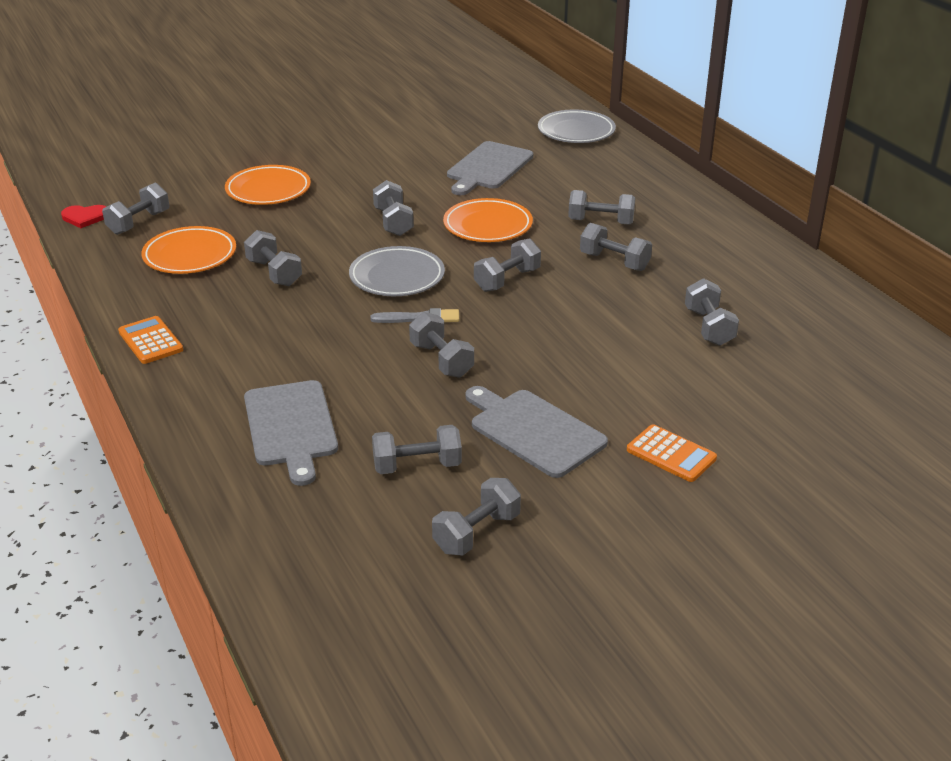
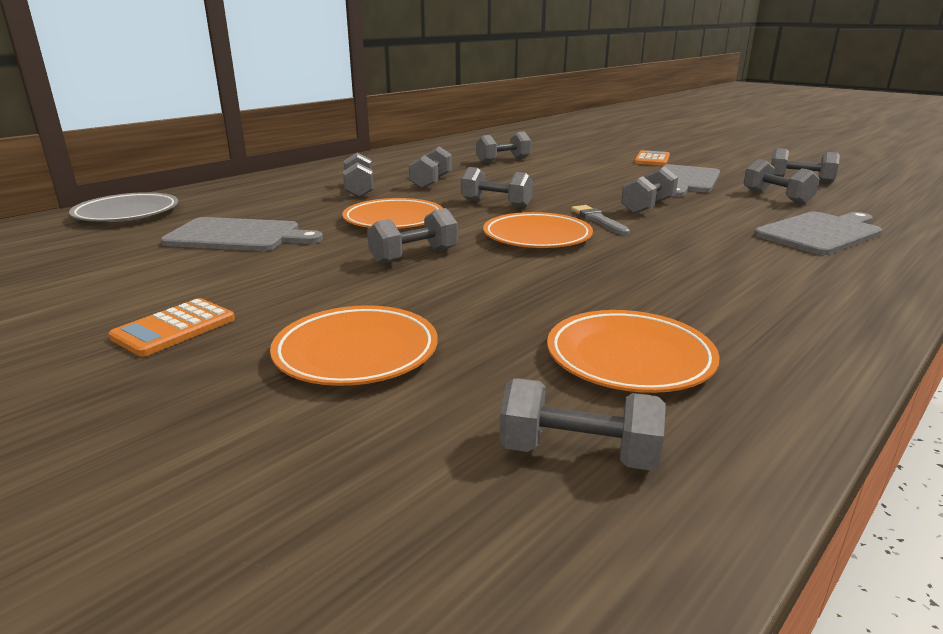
camera: 110 degrees left, 10 degrees down
(85, 217) = (628, 559): red heart -> none
(150, 341) = (846, 322): orange calculator -> orange calculator (174, 328)
(274, 273) = (601, 291): grey dumbbell -> none
(397, 277) = (537, 237): grey plate -> orange plate

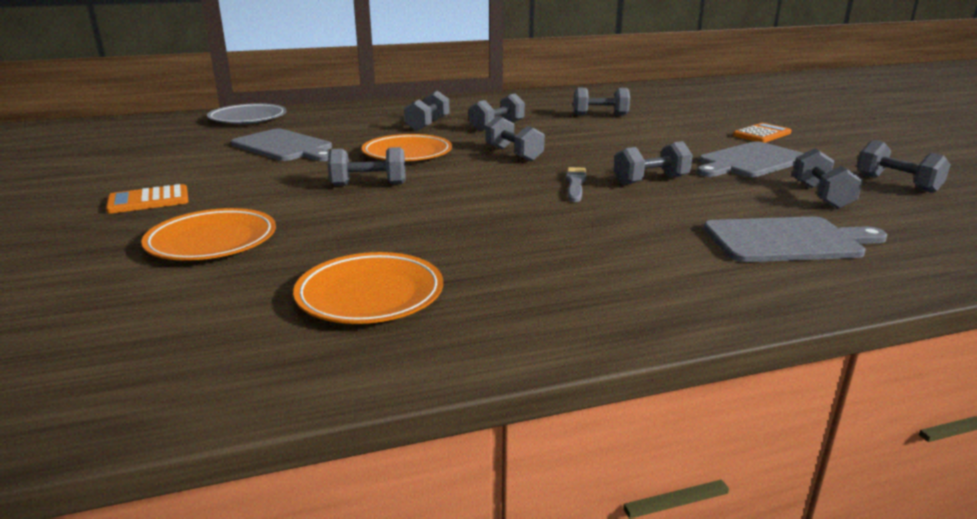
camera: 30 degrees right, 0 degrees up
(537, 237) = (491, 188): orange plate -> none
(578, 454) = (215, 341): grey dumbbell -> none

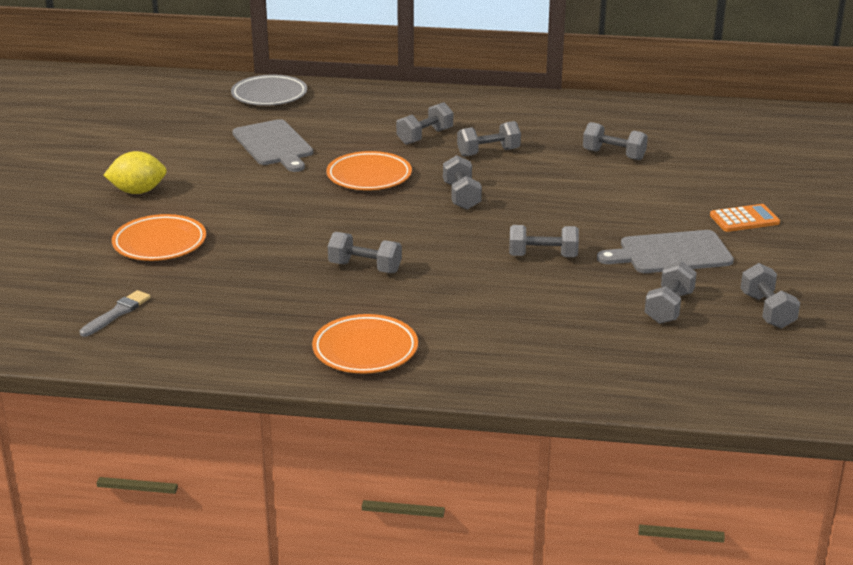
camera: 25 degrees right, 5 degrees up
(148, 201) = (138, 191): orange calculator -> yellow lemon
(368, 184) = (306, 209): grey dumbbell -> grey dumbbell (365, 268)
(370, 295) = (227, 312): orange plate -> orange plate (365, 350)
(575, 184) = (472, 245): grey brush -> grey brush (117, 313)
(787, 240) = (565, 342): grey cutting board -> none

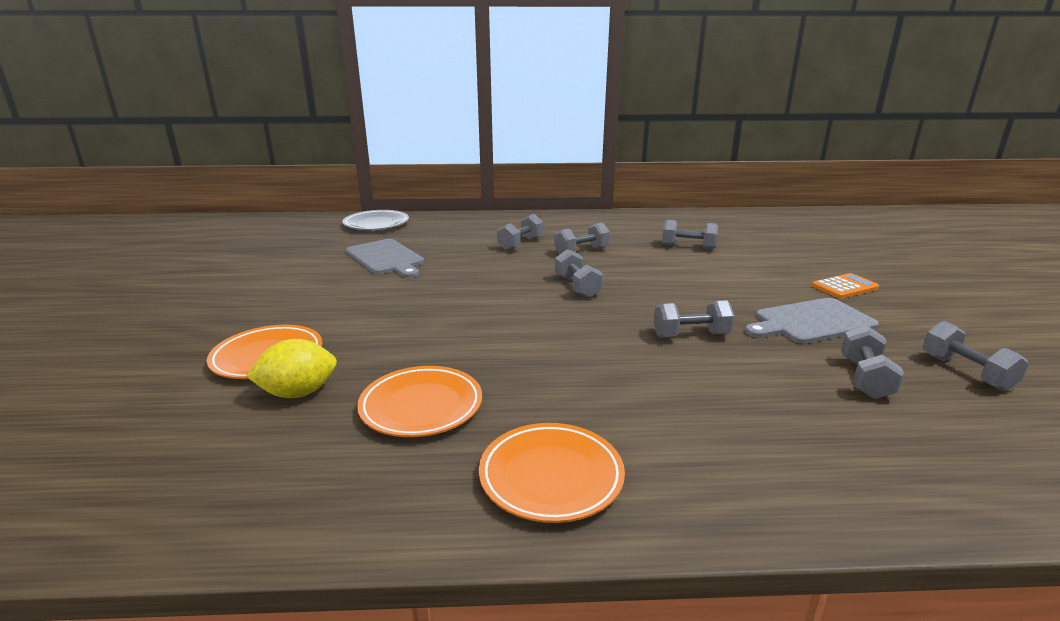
camera: 10 degrees left, 5 degrees down
(117, 313) = (198, 456): grey brush -> none
(138, 191) = (248, 306): yellow lemon -> yellow lemon (298, 393)
(365, 268) = (510, 364): grey dumbbell -> none
(369, 176) = (482, 277): orange plate -> orange plate (421, 406)

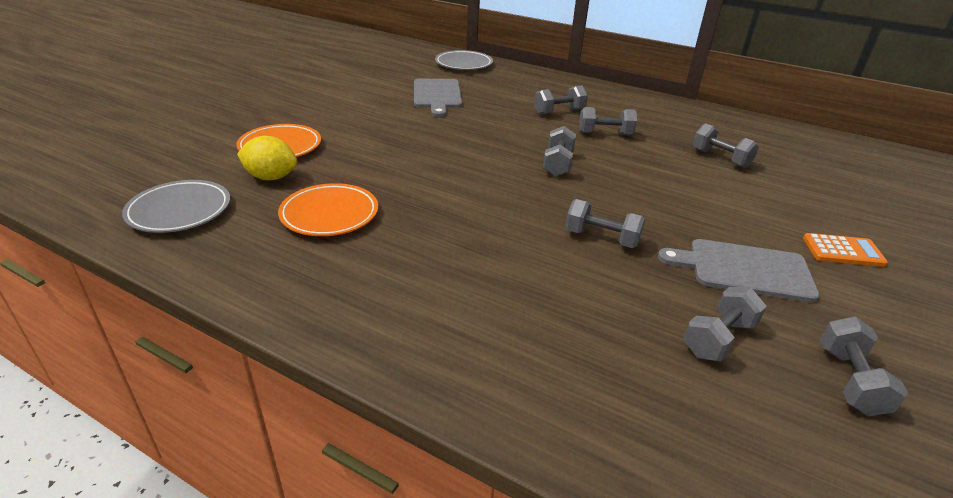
camera: 30 degrees right, 10 degrees up
(218, 475) = (179, 211): none -> grey plate
(551, 477) = (351, 295): orange plate -> none

